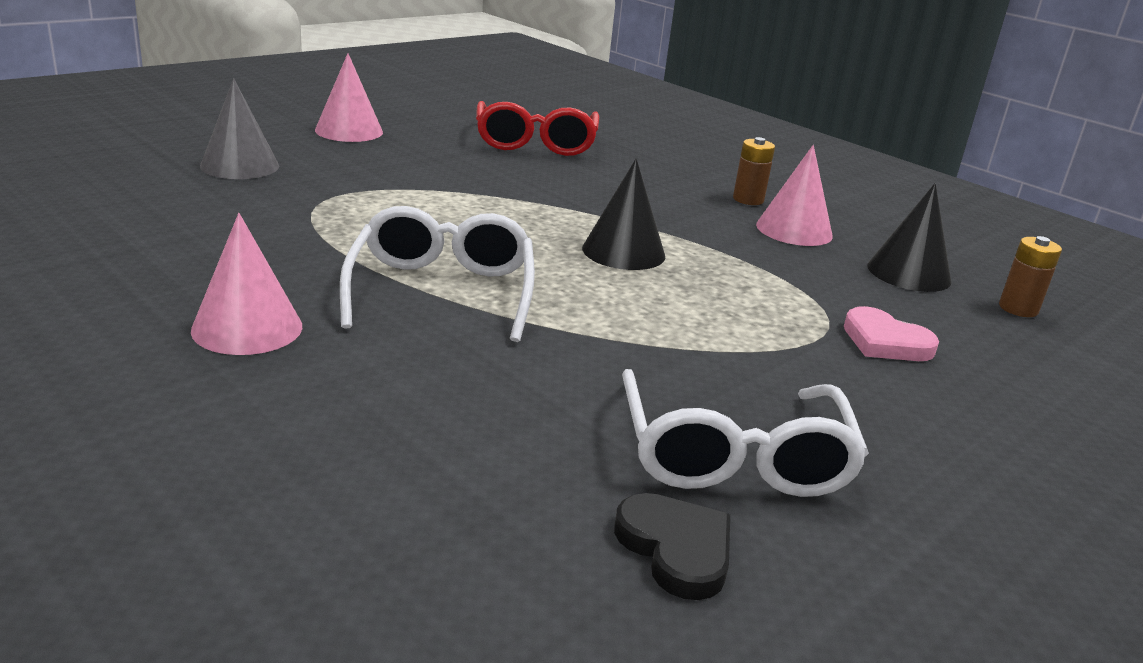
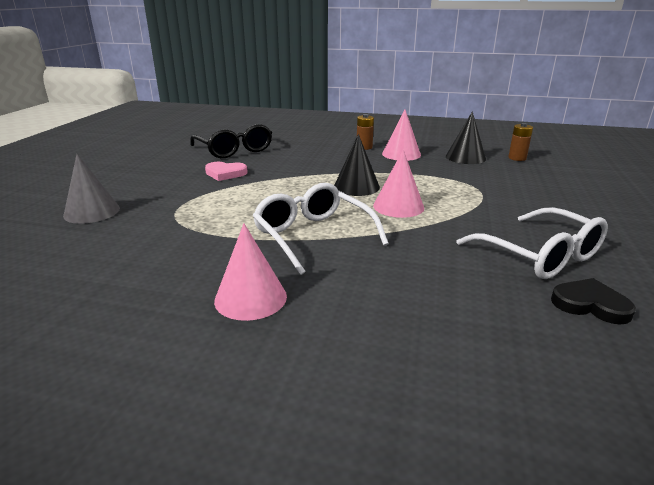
camera: 30 degrees left, 0 degrees up
(349, 131) = (126, 173): pink cone -> pink cone (398, 206)
(535, 143) = (234, 150): red glasses -> black glasses
(885, 342) = (503, 187): pink heart -> pink heart (225, 173)

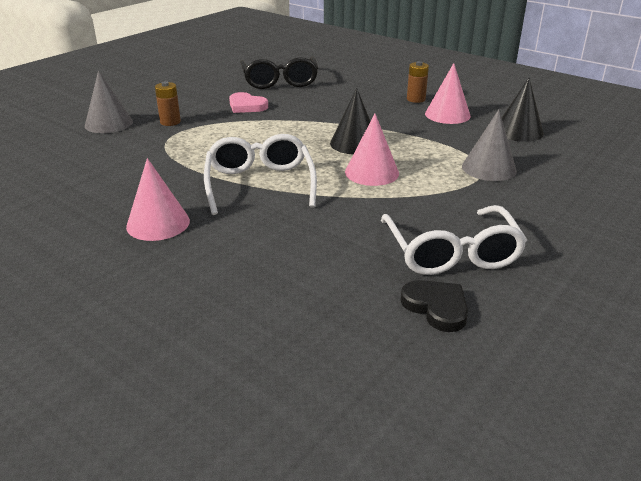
camera: 25 degrees right, 5 degrees up
(480, 186) = (489, 168): none -> grey cone
(517, 158) = (583, 143): brown battery -> brown battery (170, 122)

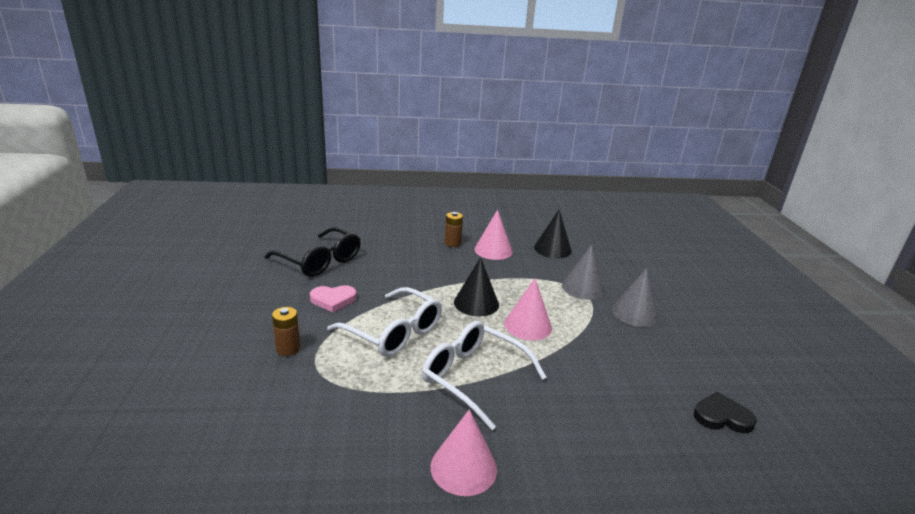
camera: 45 degrees left, 5 degrees down
(109, 123) = (221, 381): grey cone -> grey cone (635, 313)
(451, 253) = (666, 369): white glasses -> white glasses (394, 332)

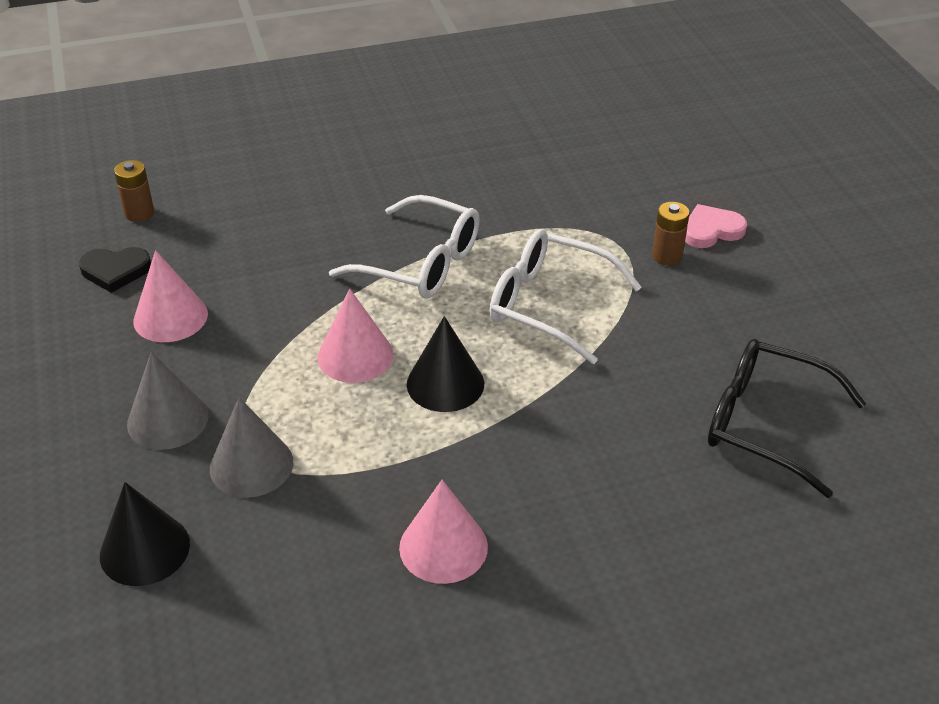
camera: 170 degrees right, 15 degrees up
(333, 300) = (672, 342): pink heart -> pink heart (711, 230)
(452, 243) = (541, 551): brown battery -> brown battery (139, 213)
(463, 467) = (410, 180): pink cone -> pink cone (170, 317)
(552, 249) = (304, 589): black cone -> black cone (145, 549)

